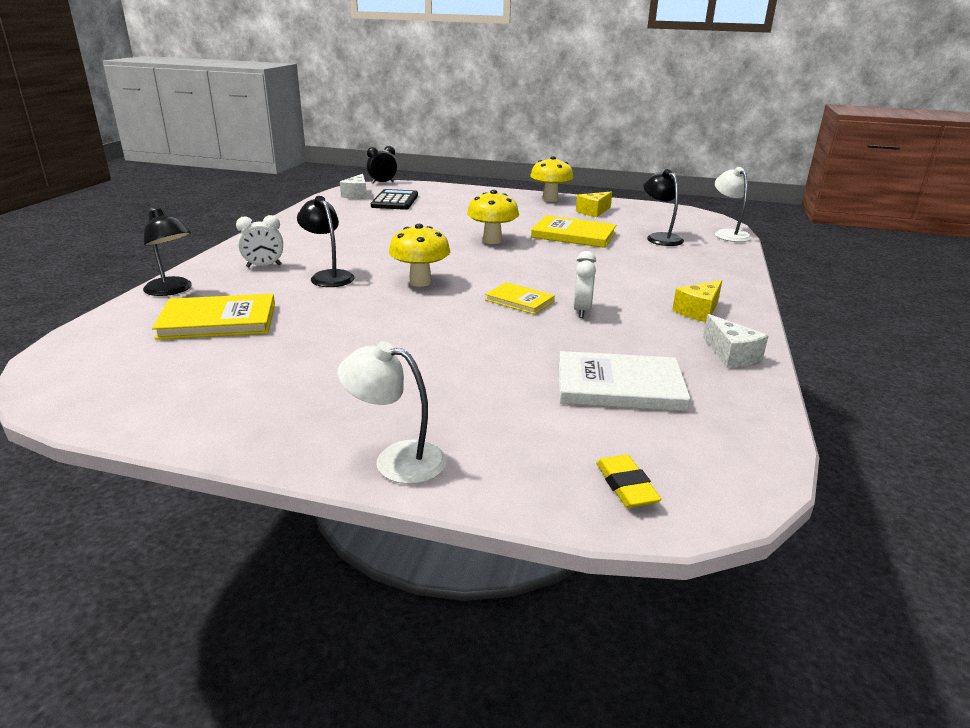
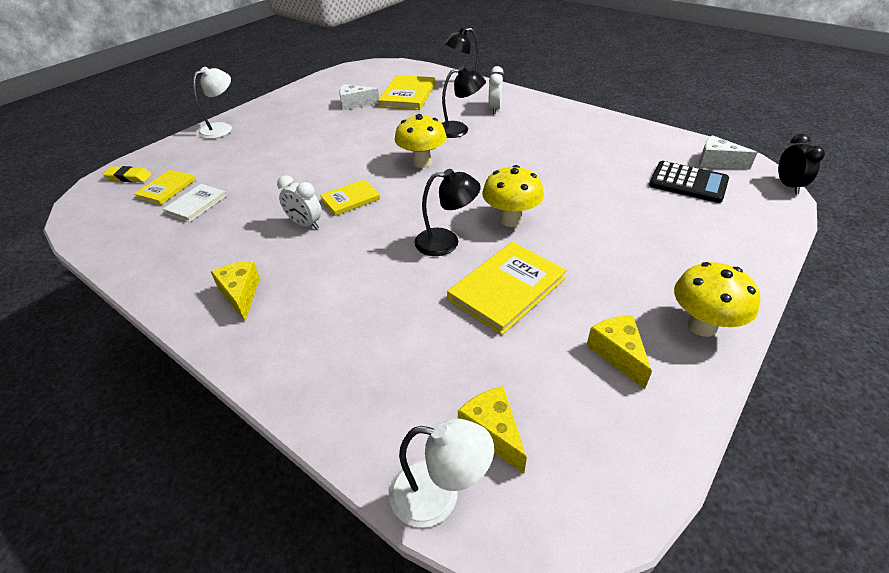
camera: 115 degrees right, 15 degrees up
(615, 427) = (166, 189): none -> yellow book
(619, 386) = (196, 204): white book -> white book, size x0.61
(660, 238) = (460, 377): black lamp -> black lamp (446, 242)
(681, 229) = (493, 432): none -> yellow cheese
(731, 355) = (165, 273): white cheese -> white cheese (355, 104)

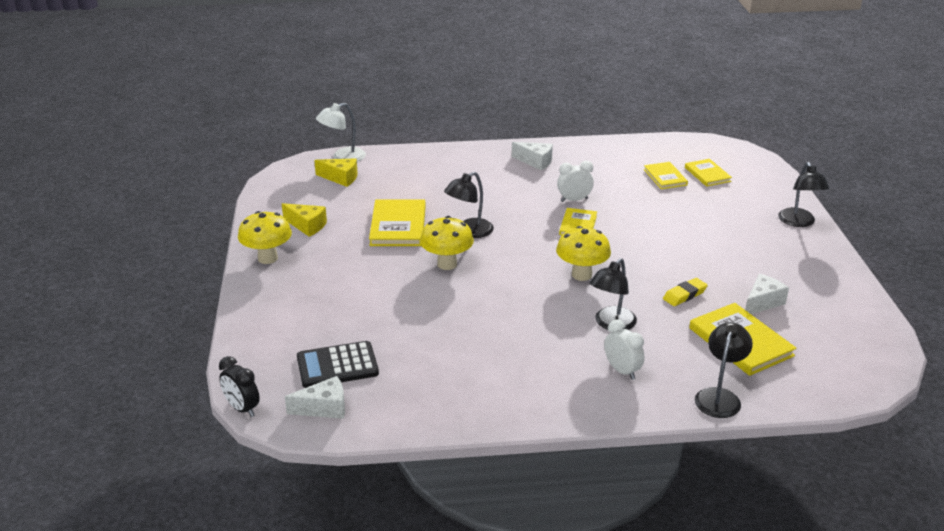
camera: 135 degrees right, 10 degrees down
(129, 177) = (750, 168): yellow eraser -> yellow eraser (684, 295)
(196, 204) = (665, 177): white book -> yellow book
(222, 128) = (799, 222): white lamp -> black lamp
(241, 294) = (535, 162): yellow cheese -> white cheese

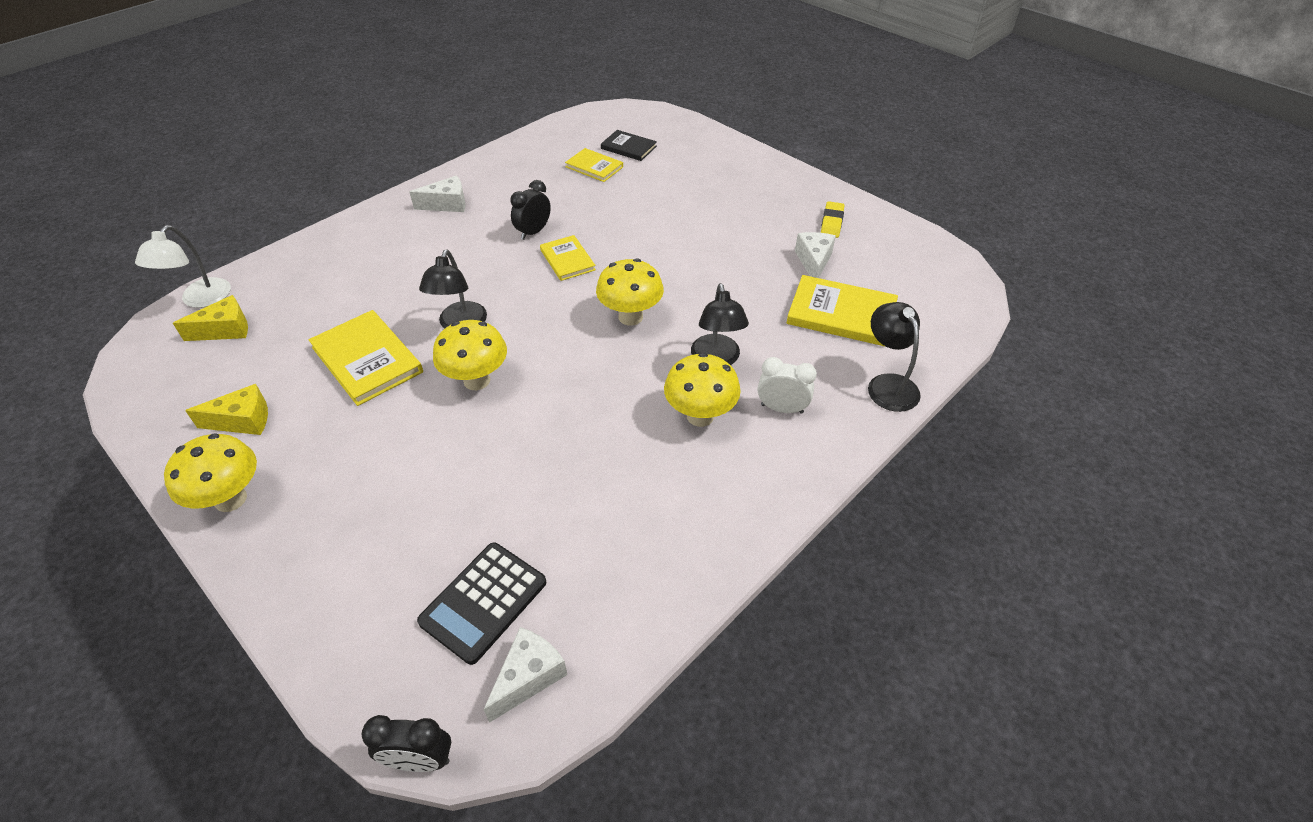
camera: 40 degrees left, 15 degrees up
(561, 347) = (700, 416): none -> yellow mushroom
(574, 200) = (533, 232): white clock -> black clock
(684, 295) = (745, 289): yellow eraser -> yellow eraser (832, 223)
(707, 174) = (628, 147): yellow book -> black book
(799, 222) = (754, 164): black lamp -> none

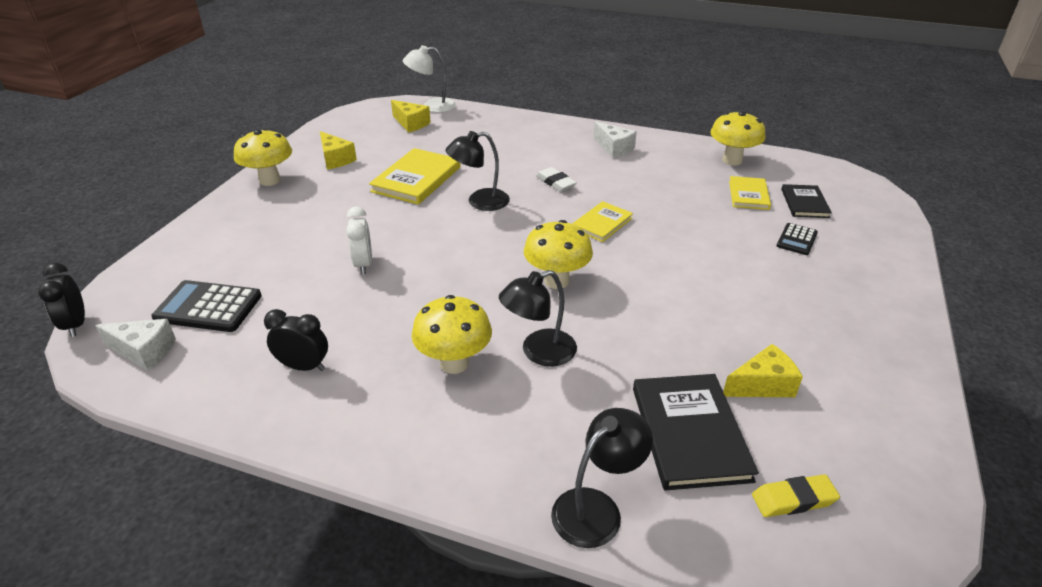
camera: 65 degrees right, 10 degrees down
(473, 263) = (555, 182): none -> white eraser
(477, 380) = (424, 229): yellow mushroom -> yellow mushroom (732, 160)
(533, 232) = (621, 195): black clock -> black clock (304, 367)
(671, 173) = (796, 240): none -> black calculator
(782, 408) = (498, 420): white clock -> white clock (363, 264)
(813, 262) = (762, 385): white cheese -> yellow cheese
(832, 223) = (855, 382): yellow eraser -> yellow eraser (793, 499)
(841, 314) = (689, 433): yellow book -> black book

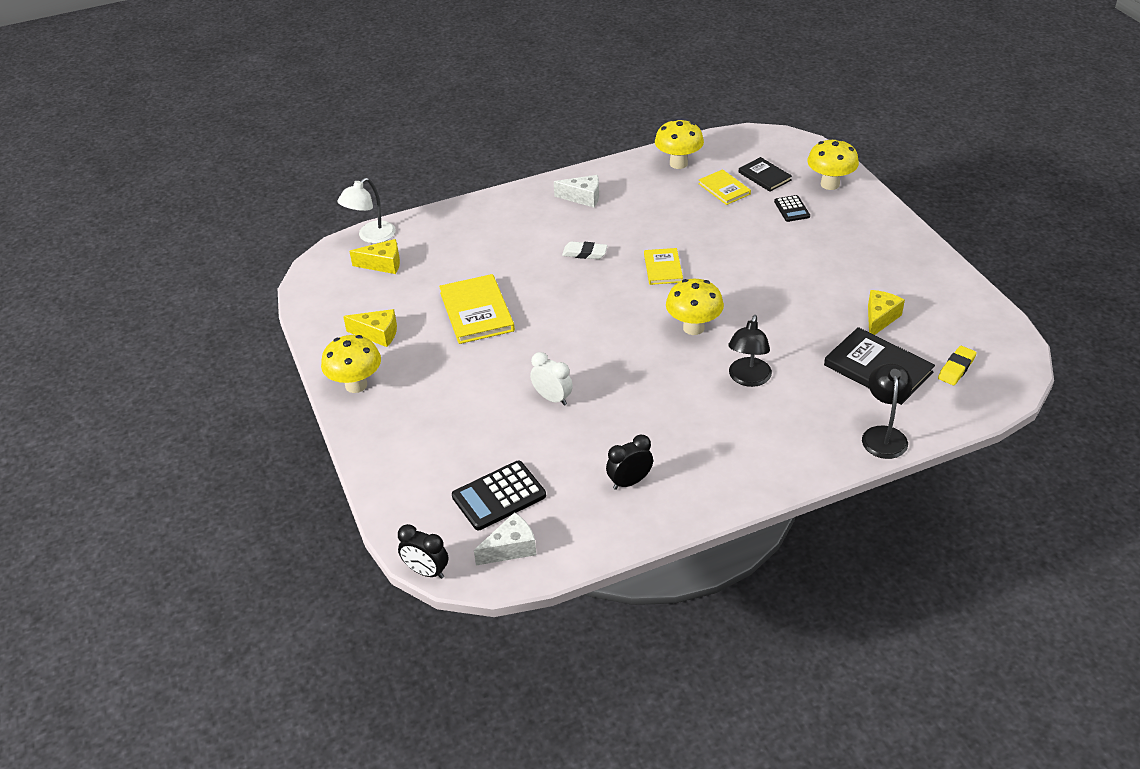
camera: 40 degrees left, 5 degrees up
(454, 363) = (712, 417): yellow mushroom -> yellow mushroom (830, 184)
(480, 202) = (555, 302): black lamp -> none

